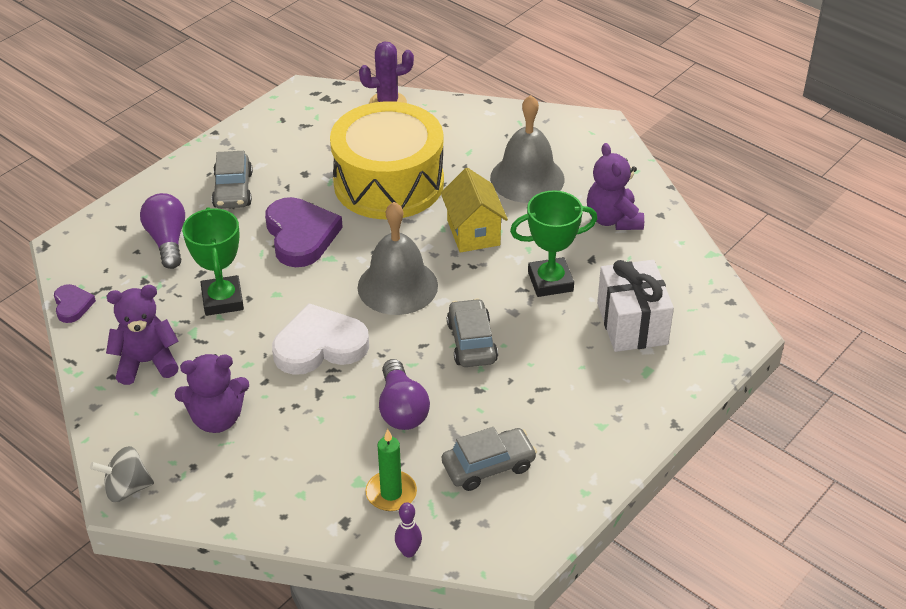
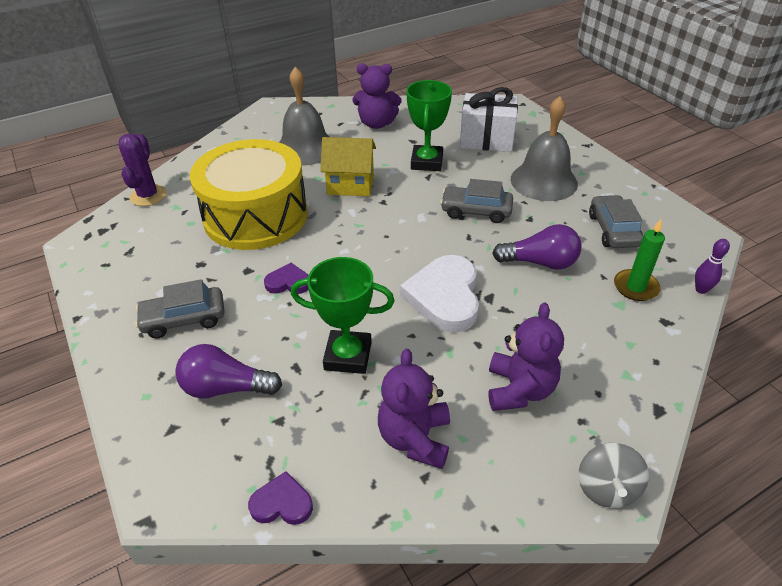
camera: 70 degrees left, 0 degrees up
(233, 190) = (184, 319): grey car -> grey car turned 150 degrees clockwise
(300, 236) = (288, 282): purple heart -> purple heart, size x0.51
(397, 286) = (391, 236): grey bell -> grey bell (543, 181)

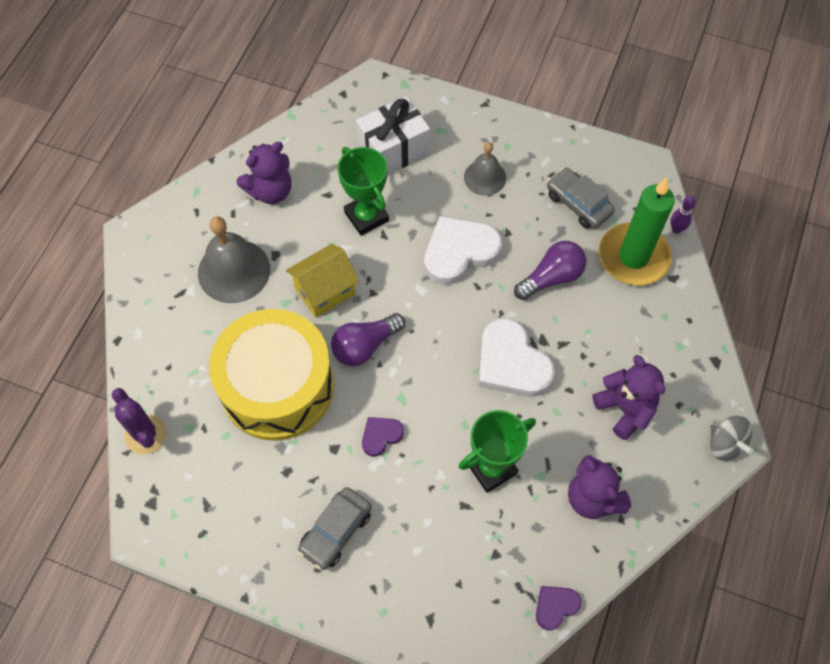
camera: 40 degrees left, 20 degrees up
(226, 388) = (433, 560): purple light bulb -> purple light bulb (365, 346)
(476, 211) = (459, 252): grey car -> white heart
(543, 181) = (485, 177): grey bell -> grey bell, size x0.62
(635, 287) = (633, 257): green candle -> green candle, size x1.81

